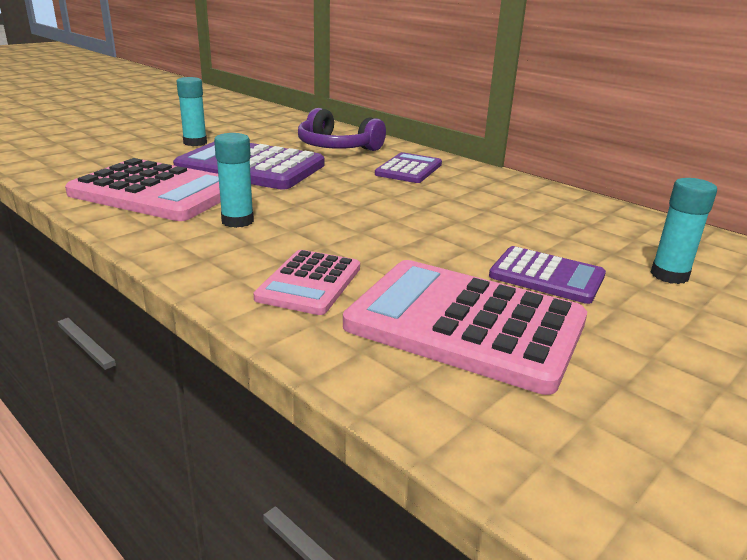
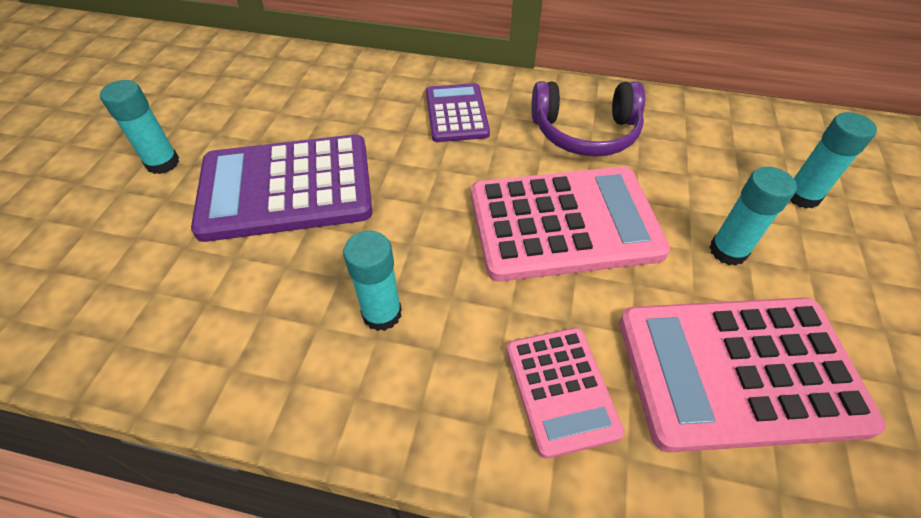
camera: 30 degrees left, 25 degrees up
(156, 192) = (226, 304): pink calculator -> pink calculator (564, 224)
(337, 147) = (342, 99): purple headphones -> purple headphones (585, 132)
(546, 276) = (728, 251): purple calculator -> turquoise glue stick

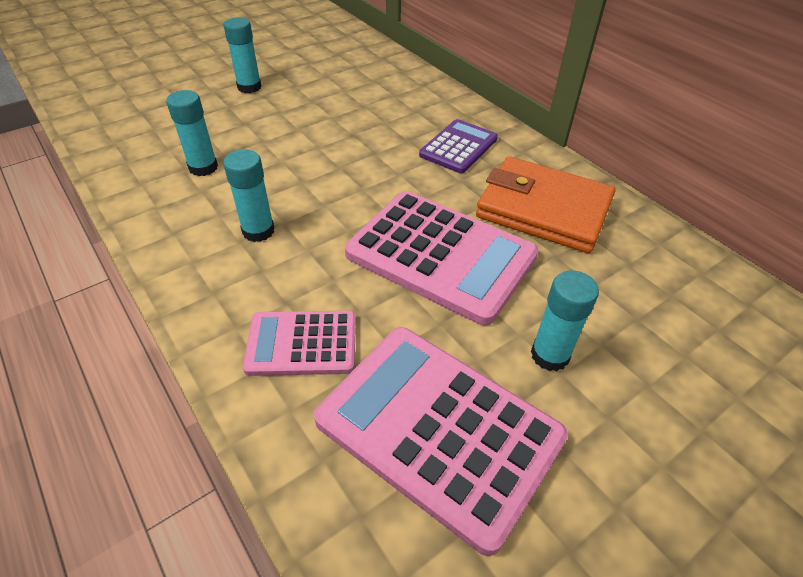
camera: 40 degrees right, 5 degrees down
(286, 188) = (294, 134): purple calculator -> none
(561, 390) = (302, 343): pink calculator -> pink calculator turned 60 degrees clockwise
(585, 132) = (543, 209): purple headphones -> orange wallet
(802, 196) = (688, 366): turquoise glue stick -> turquoise glue stick (203, 167)

